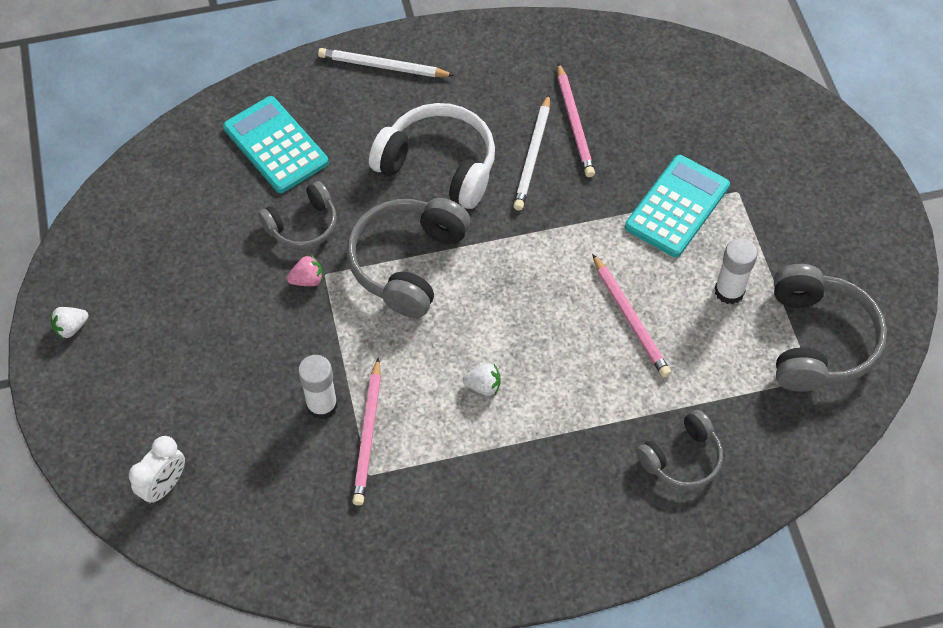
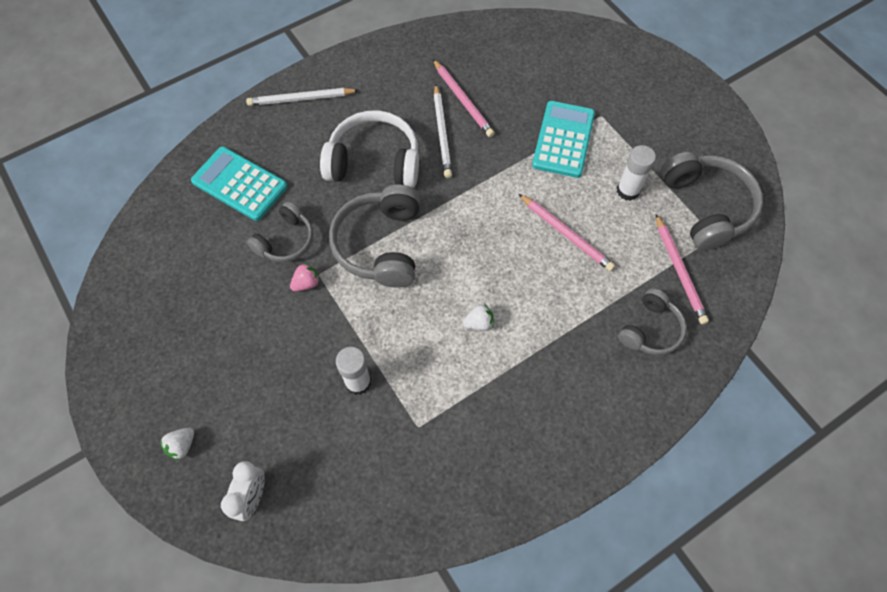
camera: 20 degrees left, 5 degrees up
(71, 328) = (122, 387): white strawberry -> white strawberry (182, 446)
(368, 434) = (405, 393): pink pencil -> pink pencil (679, 271)

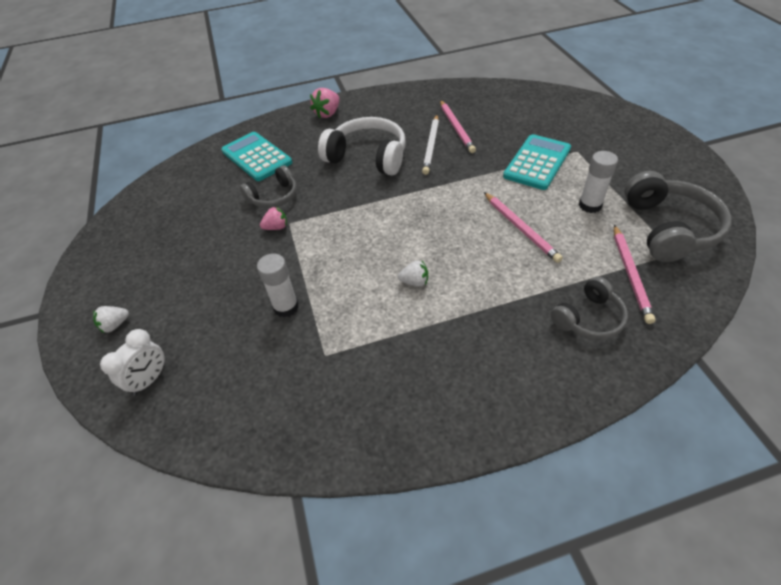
camera: 20 degrees right, 15 degrees down
(301, 99) = (327, 114): white pencil -> pink strawberry
(380, 244) = (349, 211): grey headphones -> none

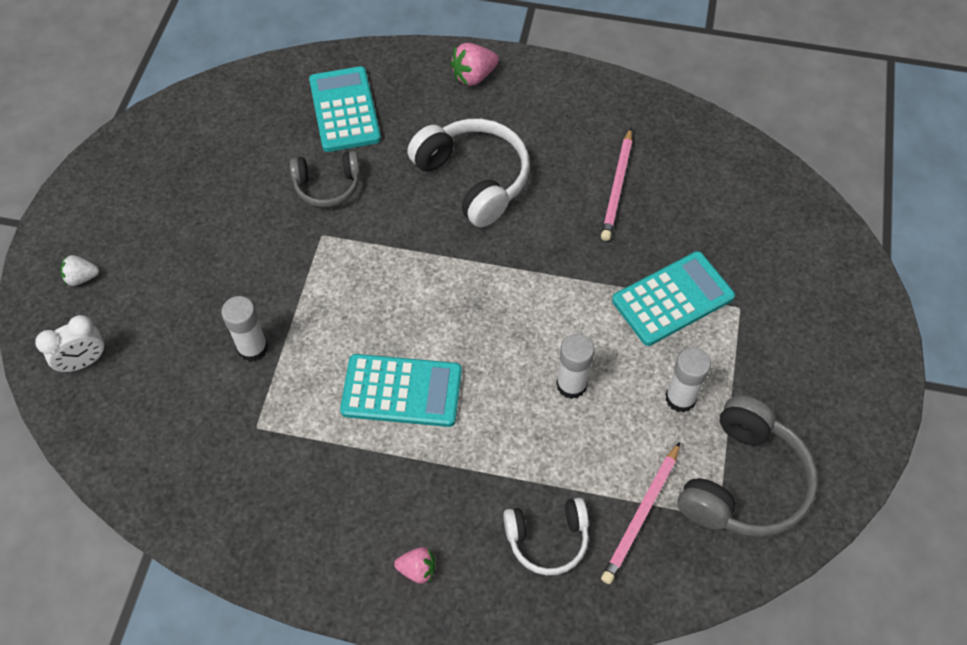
camera: 25 degrees right, 10 degrees up
(276, 227) = (304, 234): pink strawberry -> pink strawberry (417, 569)
(414, 282) = (402, 391): white strawberry -> turquoise calculator
(431, 146) = (563, 201): white pencil -> none
(520, 228) = (571, 385): pink pencil -> white glue stick
(588, 318) = (547, 539): grey headphones -> white headphones

